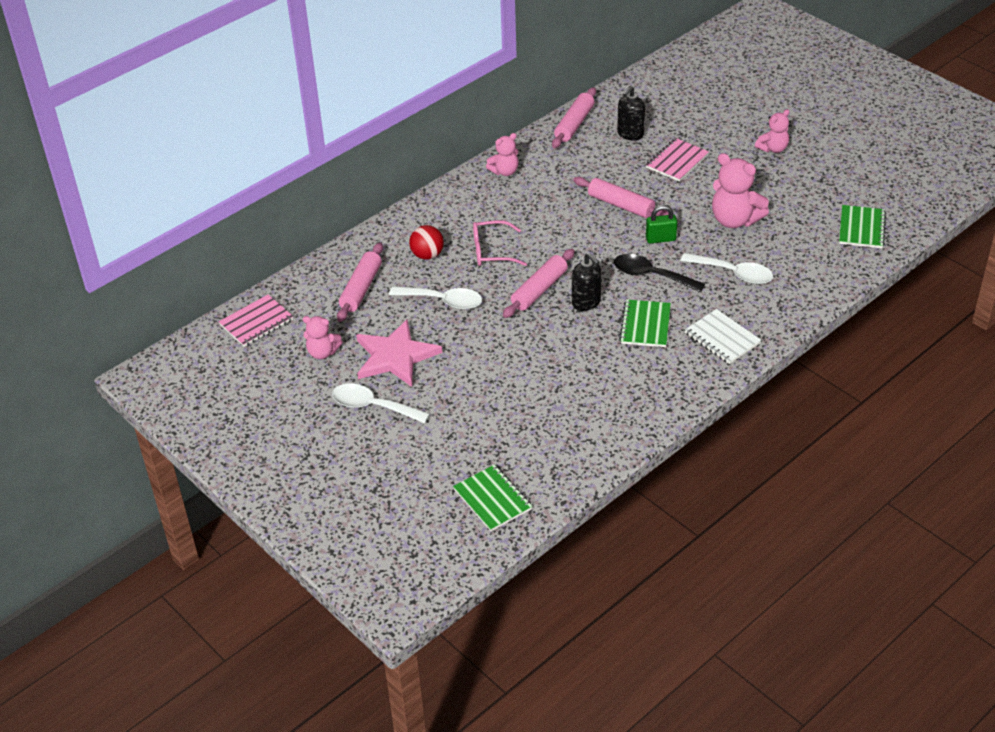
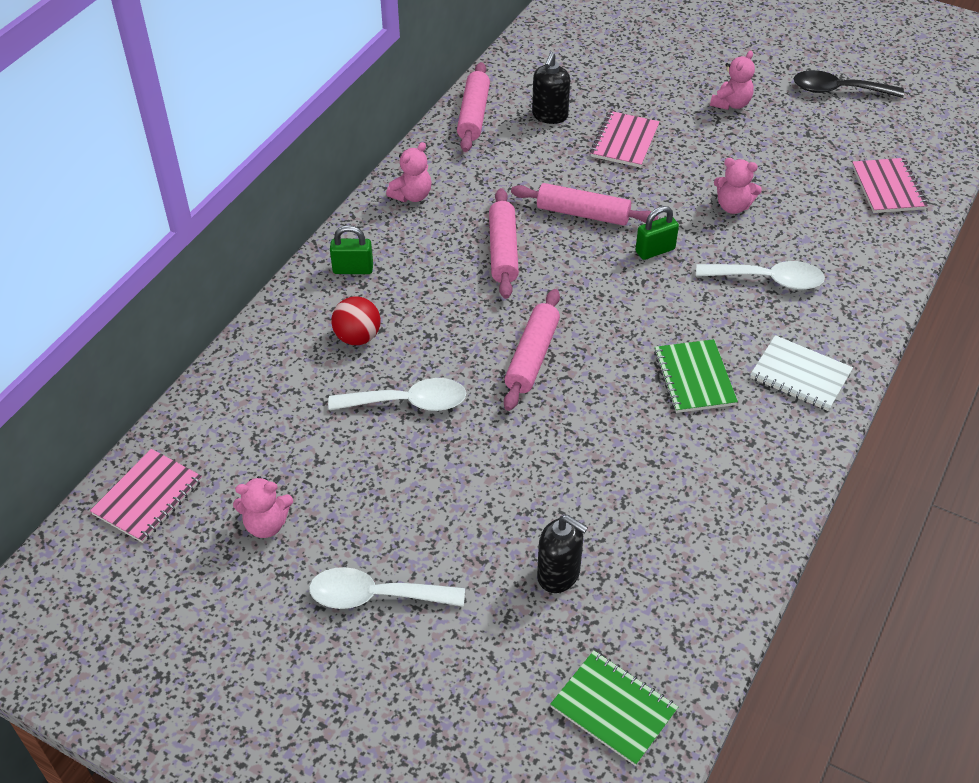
camera: 20 degrees left, 5 degrees up
(361, 288) = (284, 408): pink rolling pin -> pink rolling pin (503, 251)
(395, 356) = (375, 505): pink star -> none
(443, 212) = (353, 269): none -> green padlock
(491, 251) = (443, 313): pink glasses -> none
(586, 302) = (602, 362): black soap dispenser -> black soap dispenser (559, 574)
(651, 275) = (667, 304): black spoon -> black spoon (837, 90)
(734, 220) = (733, 206): pink teddy bear -> pink teddy bear, size x0.60
(861, 228) = (888, 187): green notebook -> pink notebook

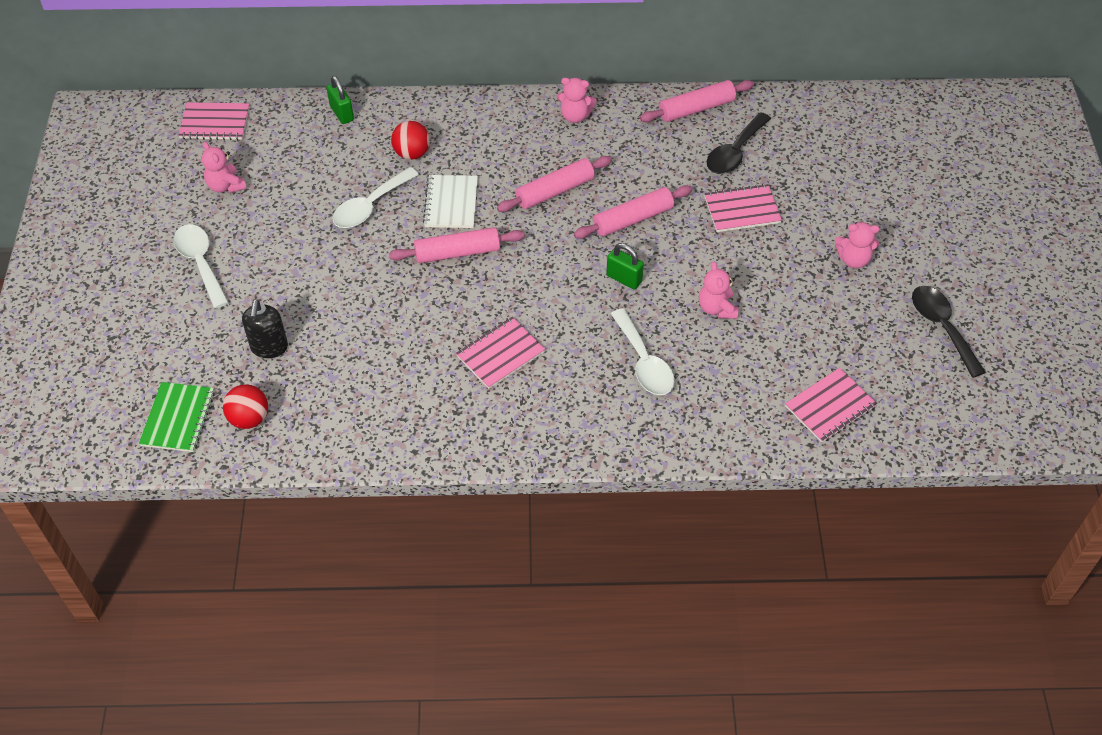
camera: 60 degrees right, 5 degrees up
(353, 269) = (475, 121): green padlock -> green padlock (342, 113)
(408, 402) = (370, 206): white spoon -> white spoon turned 75 degrees clockwise
(550, 116) = (734, 152): black soap dispenser -> black spoon
(583, 213) = (633, 219): pink rolling pin -> pink rolling pin turned 75 degrees clockwise
(655, 633) = (249, 418): none -> red ball
(694, 378) = (500, 354): green notebook -> pink notebook
(800, 375) = (549, 419): white notebook -> white notebook (451, 203)

